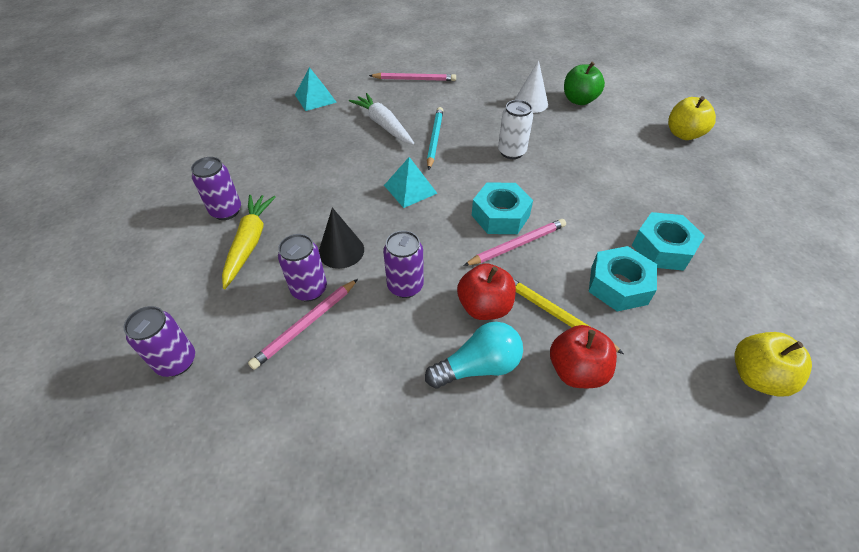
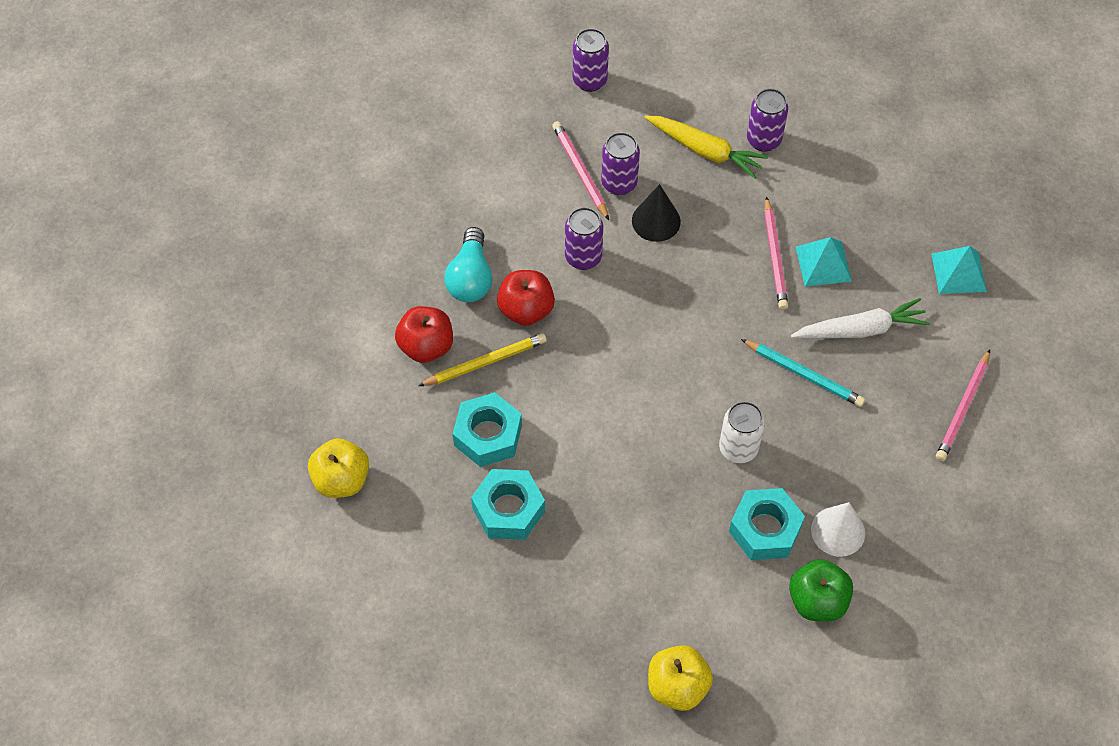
camera: 115 degrees right, 10 degrees up
(410, 189) = (720, 312): turquoise pyramid -> turquoise pyramid (823, 264)
(500, 215) = (634, 380): turquoise nut -> turquoise nut (765, 529)
(517, 245) = (585, 375): pink pencil -> pink pencil (775, 256)

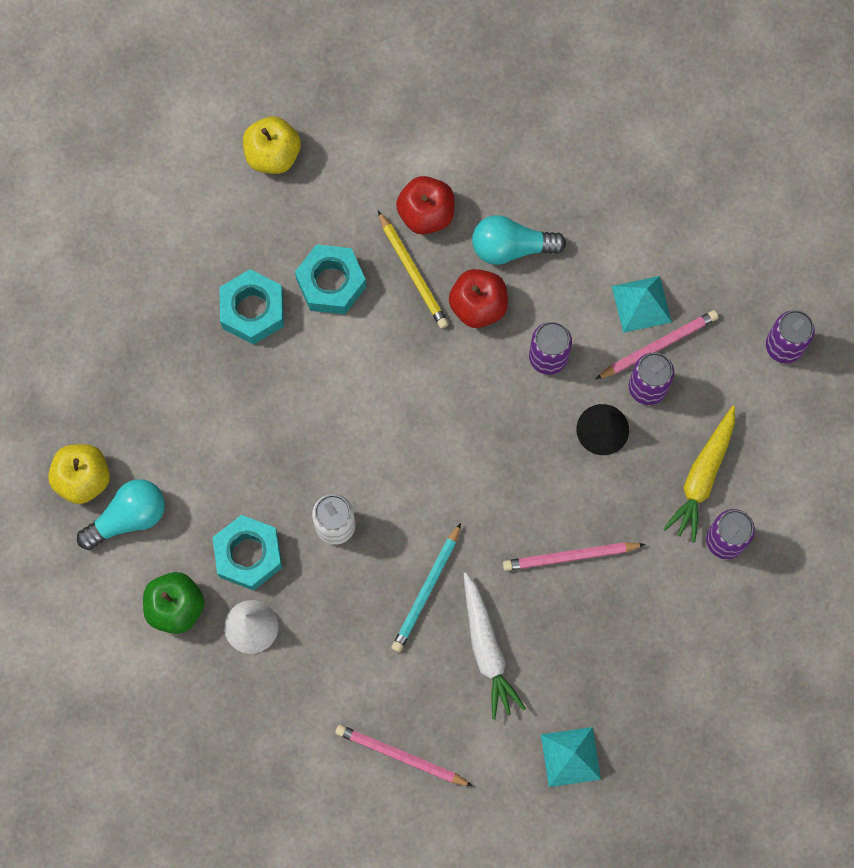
camera: 85 degrees right, 15 degrees up
(722, 642) = (128, 517): none -> turquoise light bulb
(823, 264) = (566, 609): turquoise pyramid -> turquoise pyramid (641, 304)

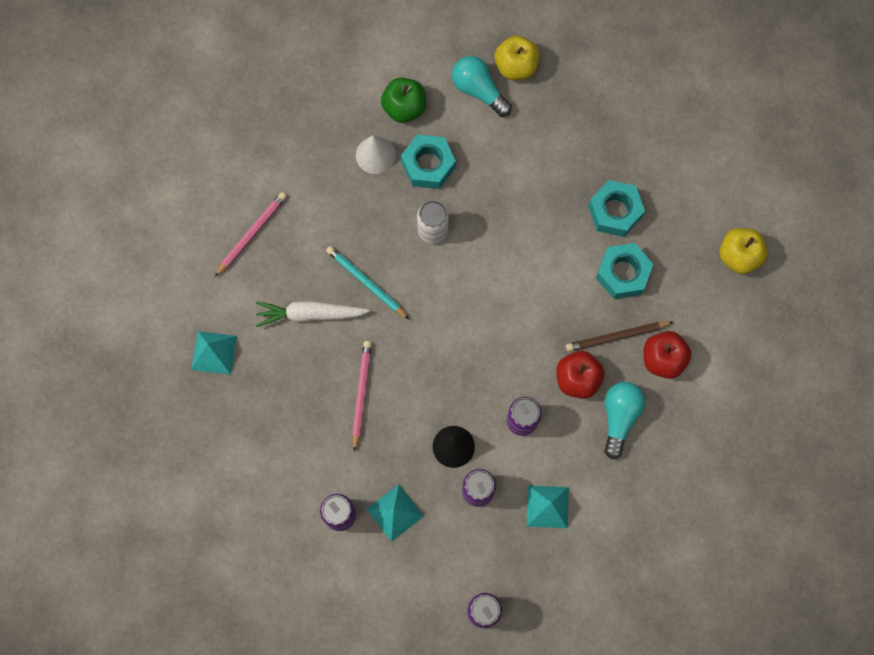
camera: 105 degrees right, 0 degrees up
(128, 517) = (478, 90): turquoise light bulb -> turquoise light bulb turned 150 degrees clockwise
(413, 272) = (617, 336): yellow pencil -> brown pencil
(658, 346) = (509, 510): pink pencil -> none
(702, 477) = (395, 512): yellow carrot -> turquoise pyramid

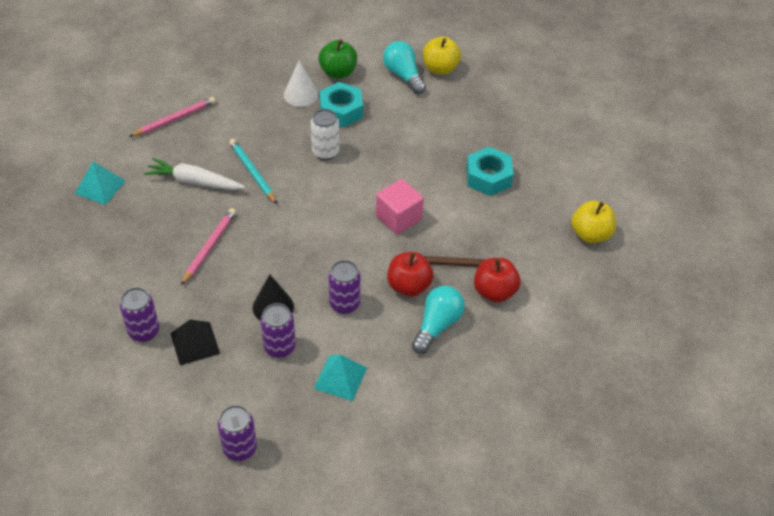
camera: 15 degrees right, 25 degrees down
(395, 512) = (195, 343): turquoise pyramid -> black pyramid
(539, 296) = (398, 218): none -> pink cube
(622, 273) = (479, 221): turquoise nut -> none

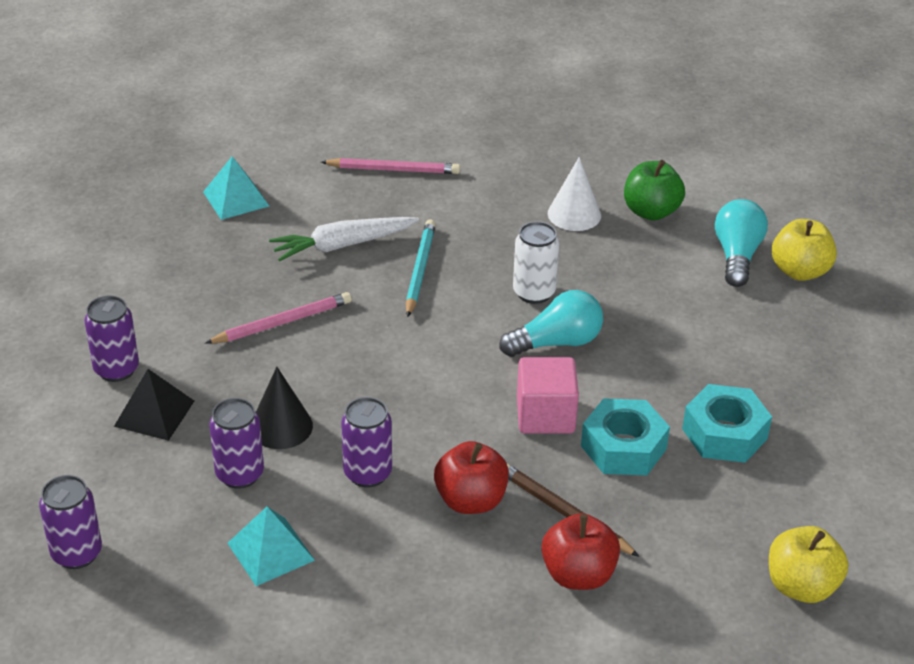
camera: 40 degrees right, 10 degrees down
(194, 181) = (342, 245): white carrot -> white carrot turned 75 degrees counterclockwise
(341, 111) = (606, 256): turquoise nut -> turquoise nut (623, 447)
(437, 325) = (456, 567): turquoise light bulb -> turquoise light bulb (556, 342)

